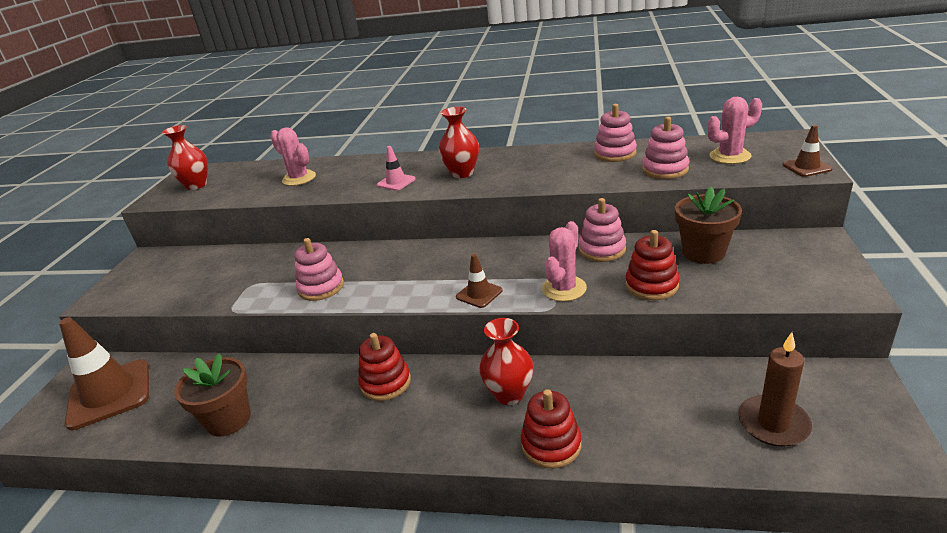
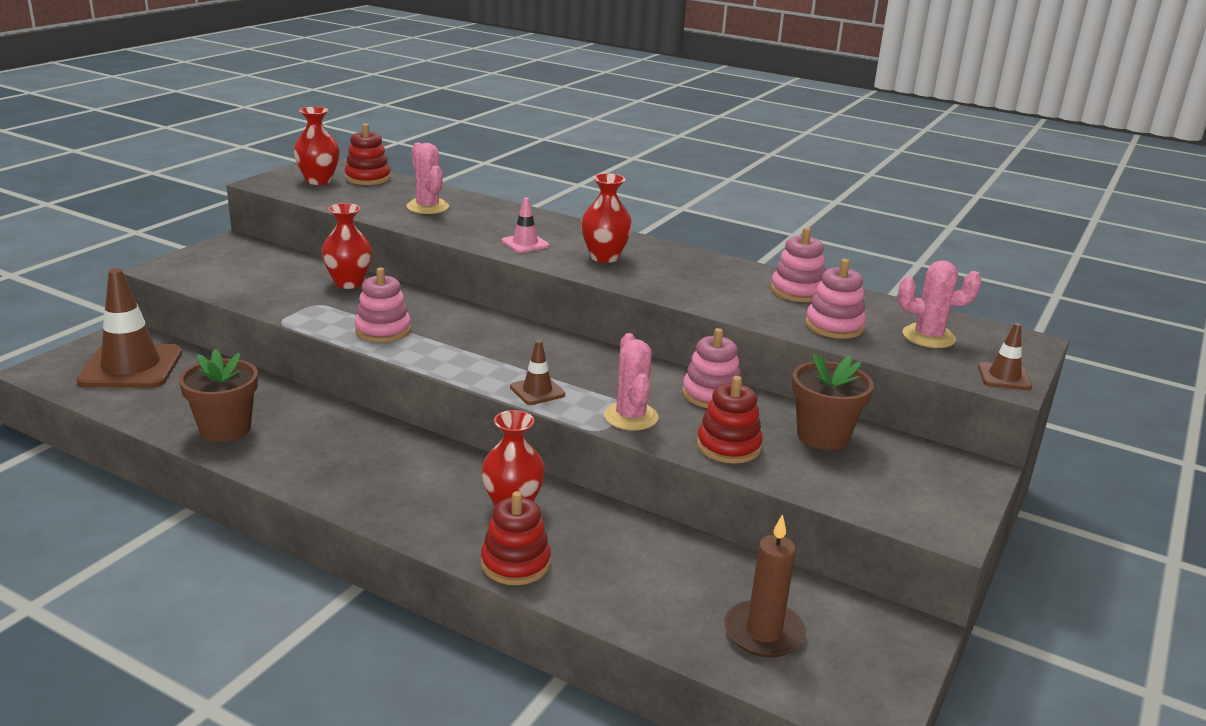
camera: 15 degrees right, 5 degrees down
(264, 258) = (348, 283): none -> red vase
(385, 383) = (397, 452): red stacking toy -> red stacking toy (368, 178)
(564, 288) = (630, 417): pink cactus -> pink cactus turned 60 degrees counterclockwise

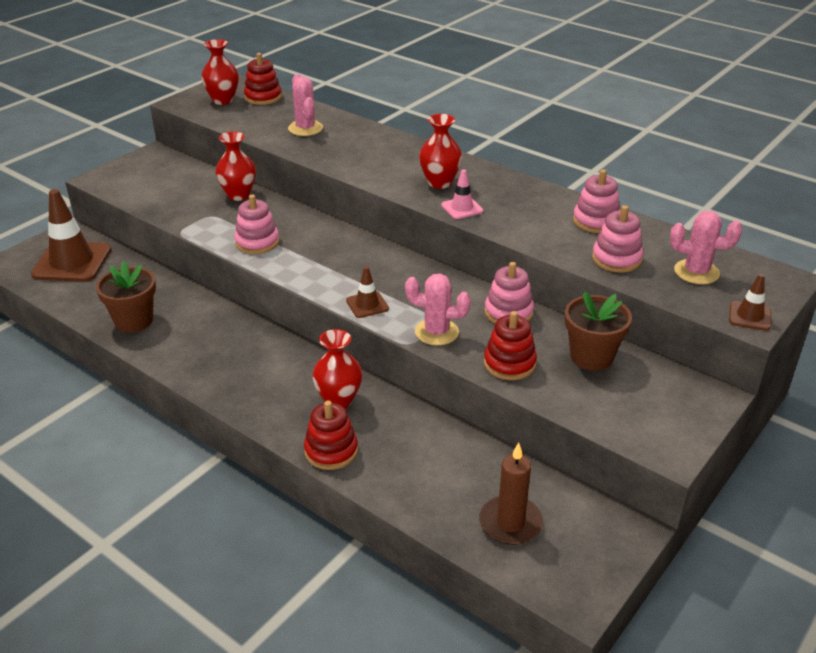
camera: 10 degrees right, 10 degrees up
(525, 243) = (377, 168): pink traffic cone -> pink traffic cone (462, 208)
(630, 417) = (436, 332): pink cactus -> pink cactus turned 75 degrees counterclockwise

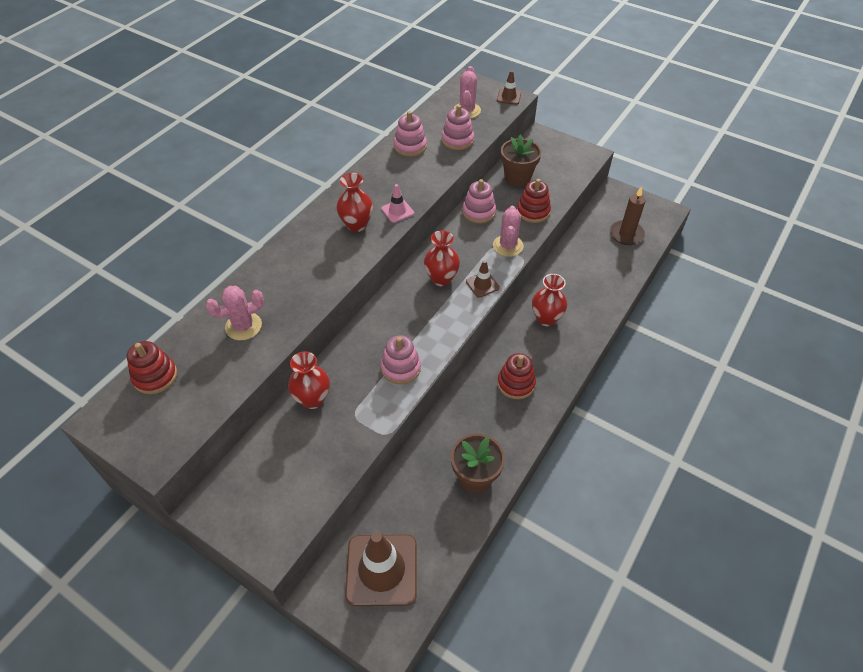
camera: 95 degrees left, 15 degrees up
(223, 100) = (157, 415): red vase -> red vase (441, 279)
(331, 451) = (595, 317): red stacking toy -> red stacking toy (516, 383)

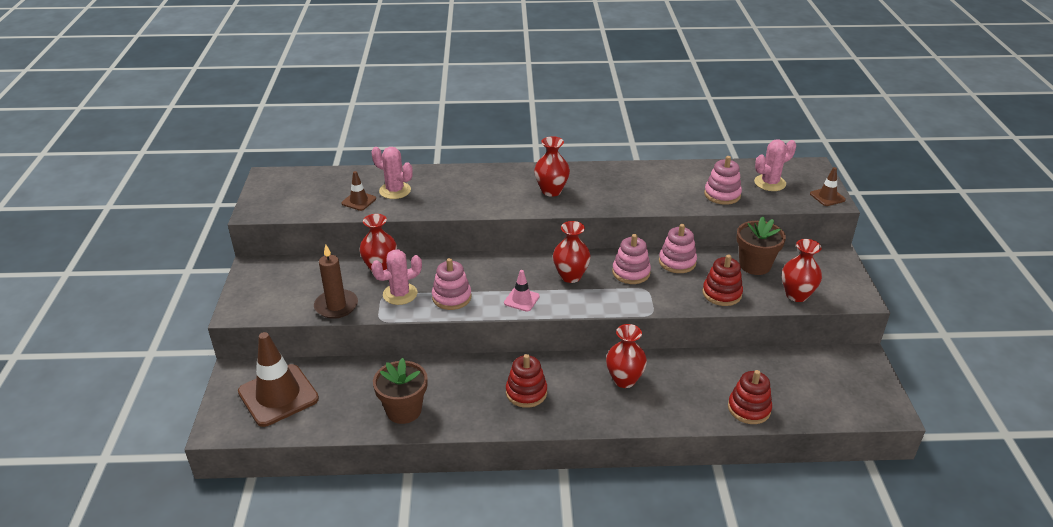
camera: 55 degrees right, 15 degrees down
(155, 376) = (319, 179): red stacking toy -> red stacking toy (749, 408)
(397, 211) = (592, 203): pink traffic cone -> pink traffic cone (521, 300)
(410, 146) = (678, 175): pink stacking toy -> pink stacking toy (631, 272)
(482, 284) = (591, 302): brown traffic cone -> brown traffic cone (359, 201)
(508, 246) = (656, 297): pink cactus -> pink cactus (400, 294)
(564, 178) = (796, 295): none -> red vase
(626, 234) = (810, 391): brown candle -> brown candle (336, 306)

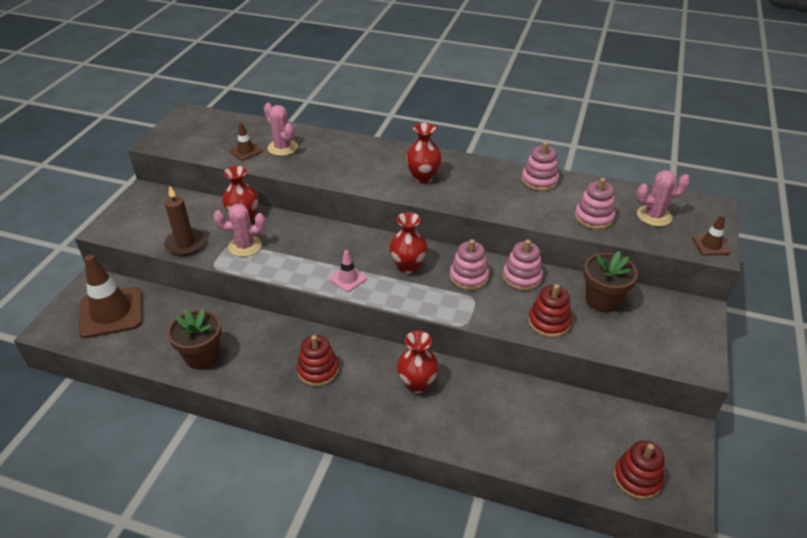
camera: 20 degrees right, 5 degrees up
(451, 297) = (287, 260): pink stacking toy -> pink stacking toy (539, 181)
(749, 408) = (526, 452): red stacking toy -> red stacking toy (637, 478)
(796, 295) = (629, 344): red vase -> none

